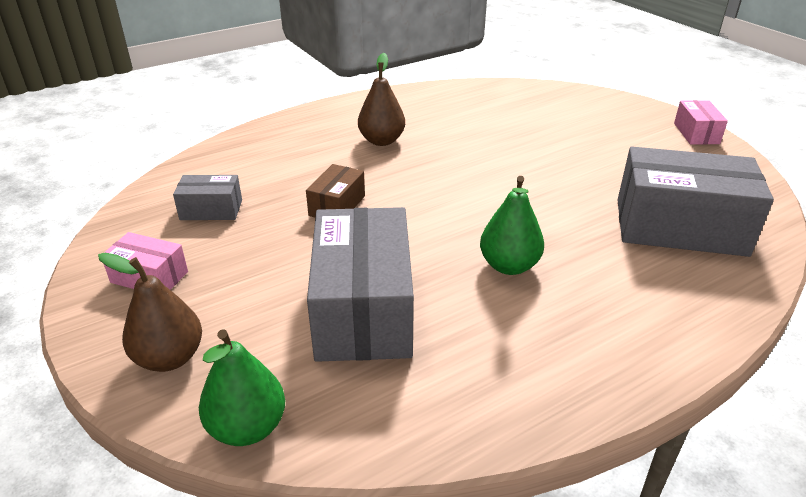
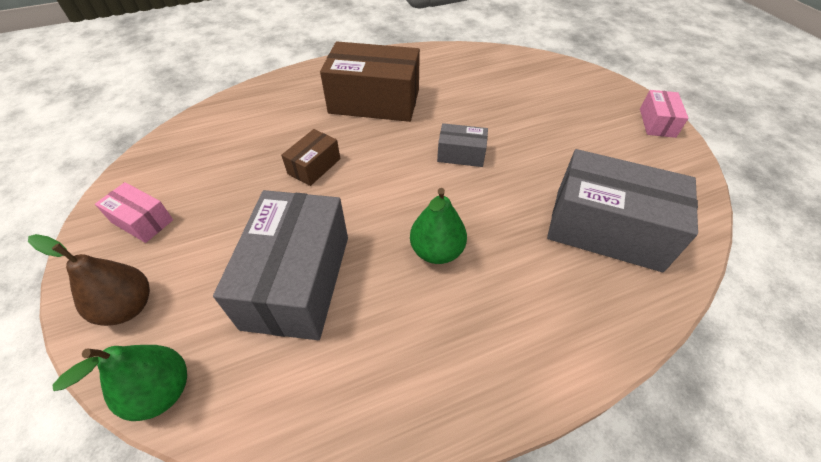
camera: 10 degrees right, 15 degrees up
(211, 210) = (213, 158): grey box -> grey box (461, 154)
(382, 141) = (374, 101): brown pear -> brown box

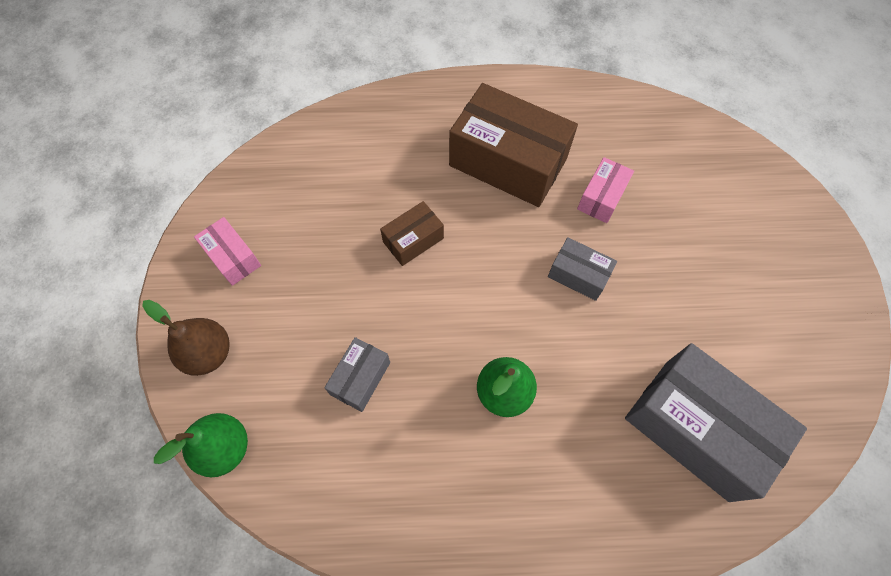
camera: 20 degrees right, 15 degrees up
(297, 280) = (360, 378): grey box -> grey box, size x0.48
(657, 123) = (843, 303): pink box -> pink box (601, 197)

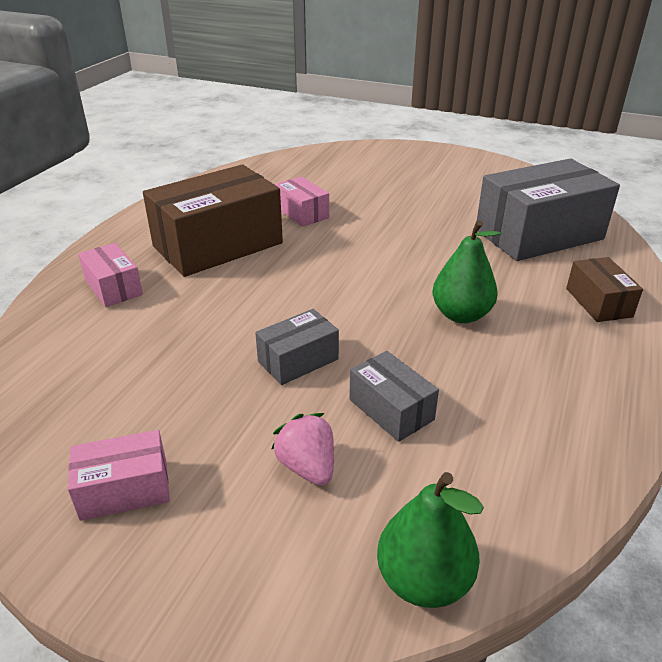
camera: 65 degrees left, 30 degrees down
(208, 353) = (258, 562): brown pear -> none
(286, 347) = (307, 467): none -> pink strawberry
(412, 130) = (113, 287): none -> pink box
(413, 240) = (248, 323): brown box -> brown box (598, 302)
(578, 275) = (367, 244): grey box -> grey box (298, 360)

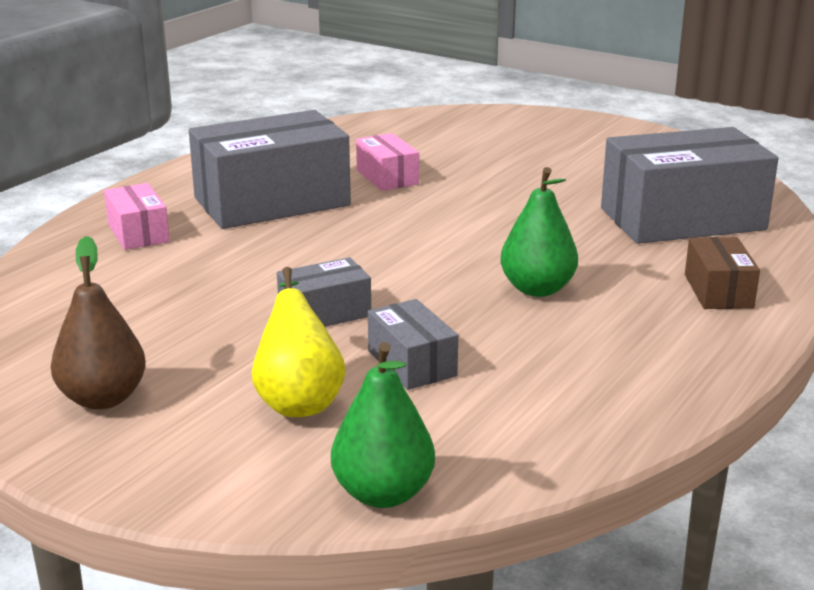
camera: 10 degrees right, 10 degrees down
(124, 489) = (103, 398): pink box -> brown pear
(218, 245) = (272, 202): brown box -> grey box
(307, 467) = (299, 400): pink strawberry -> yellow pear

